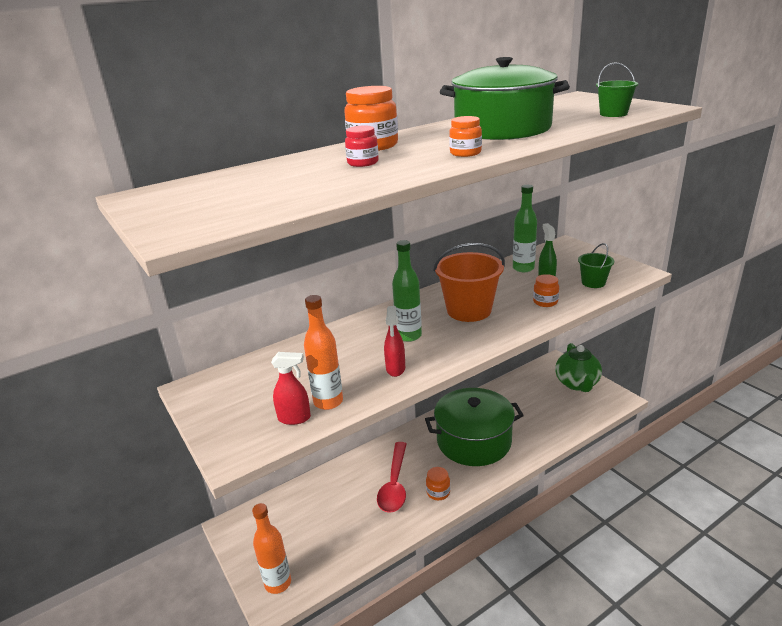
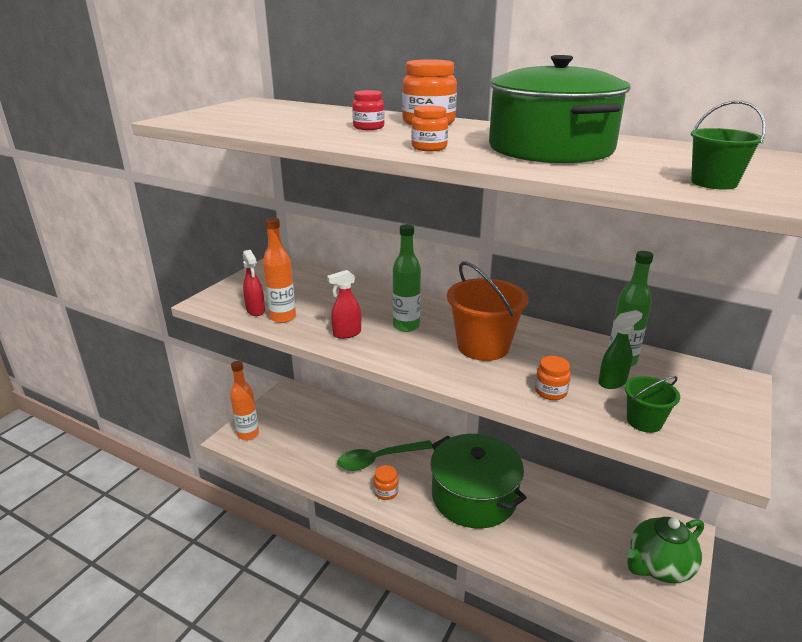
camera: 60 degrees right, 0 degrees up
(394, 484) = (379, 459): red spoon -> green spoon

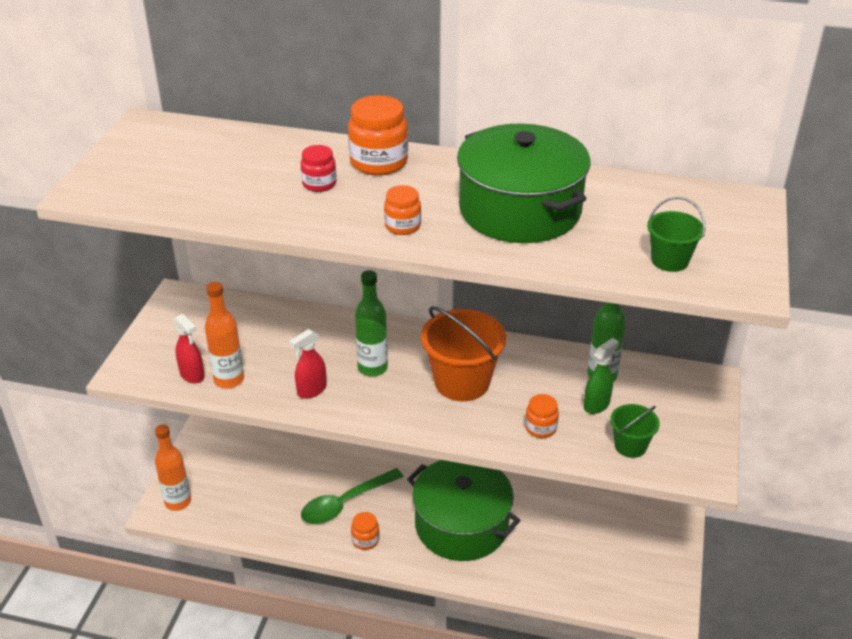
camera: 15 degrees left, 10 degrees up
(659, 566) = (655, 560): green teapot -> none

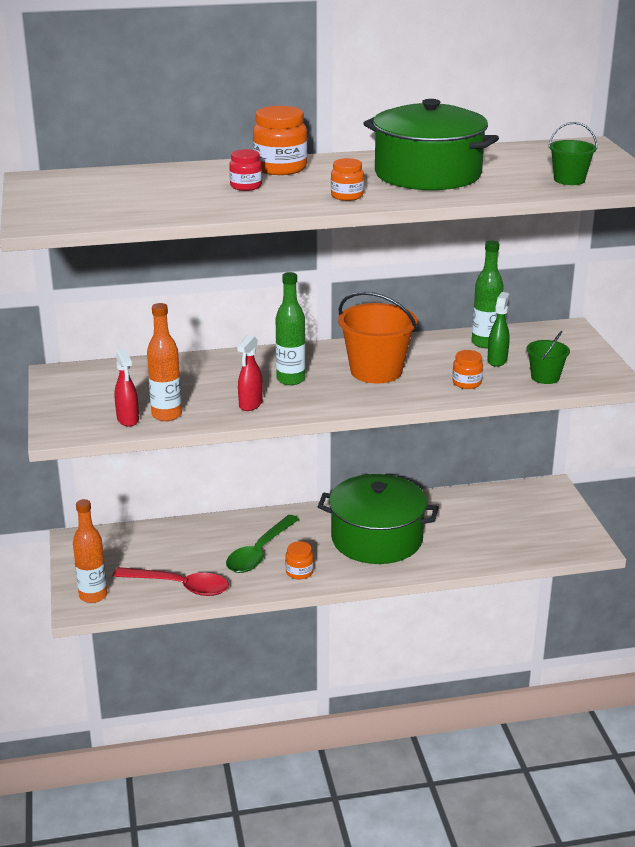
camera: 25 degrees left, 10 degrees down
(192, 375) = (128, 420): red spray bottle -> red spray bottle turned 45 degrees clockwise
(253, 517) = (179, 586): none -> red spoon

